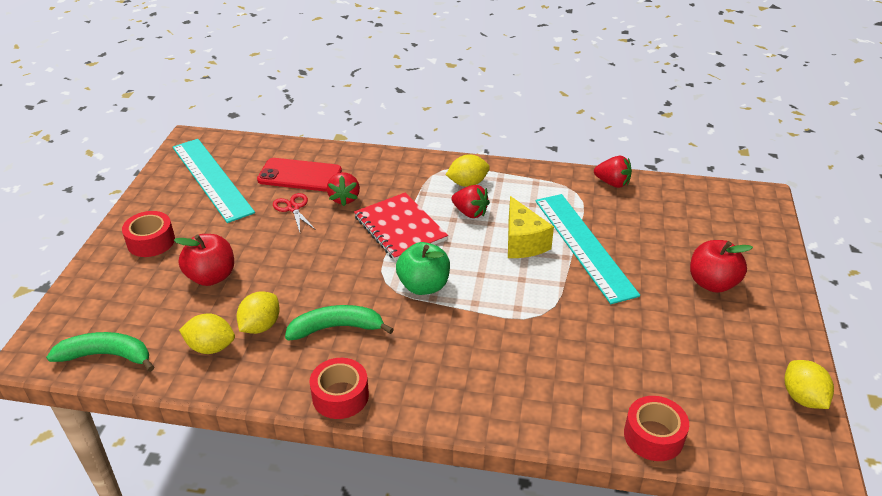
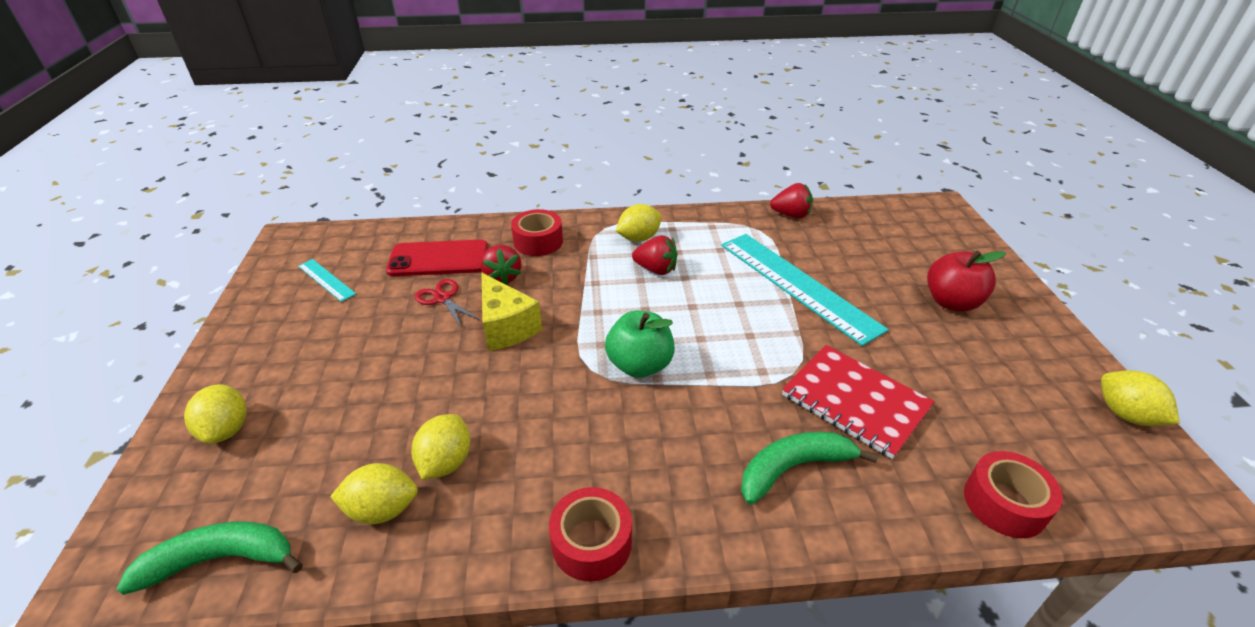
camera: 15 degrees left, 0 degrees up
(123, 276) = (226, 429): none -> yellow lemon
(151, 241) = (259, 373): red tape -> red tape (538, 241)
(211, 179) = (326, 280): turquoise ruler -> turquoise ruler, size x0.45
(211, 276) = (357, 406): red apple -> none
(336, 328) = (550, 443): green banana -> green banana (793, 468)
(400, 228) = (582, 300): red notebook -> red notebook (855, 401)
(523, 242) = (730, 293): yellow cheese -> yellow cheese (506, 327)

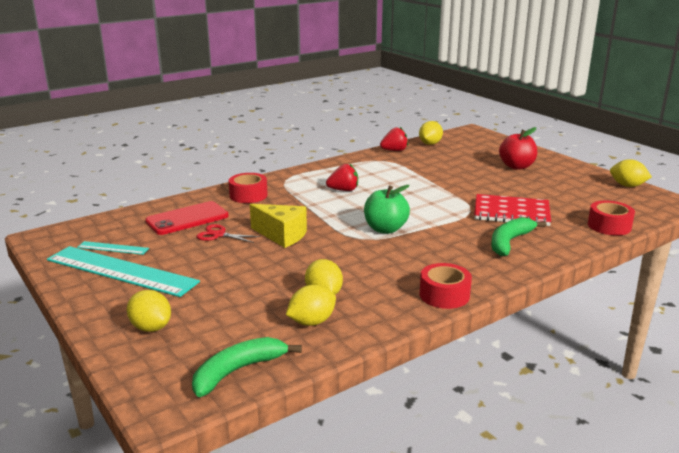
camera: 30 degrees left, 15 degrees down
(502, 277) = (247, 216): red strawberry -> none
(638, 238) = (314, 179): yellow lemon -> yellow lemon (430, 144)
(797, 285) = (432, 178): turquoise ruler -> turquoise ruler (121, 271)

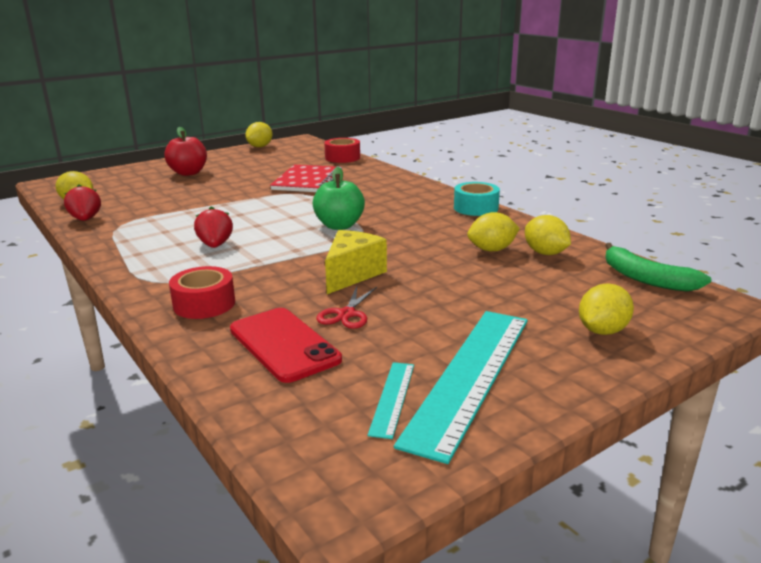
camera: 90 degrees left, 0 degrees up
(444, 295) = (476, 208): red tape -> turquoise tape
(509, 242) = (372, 185): green banana -> none

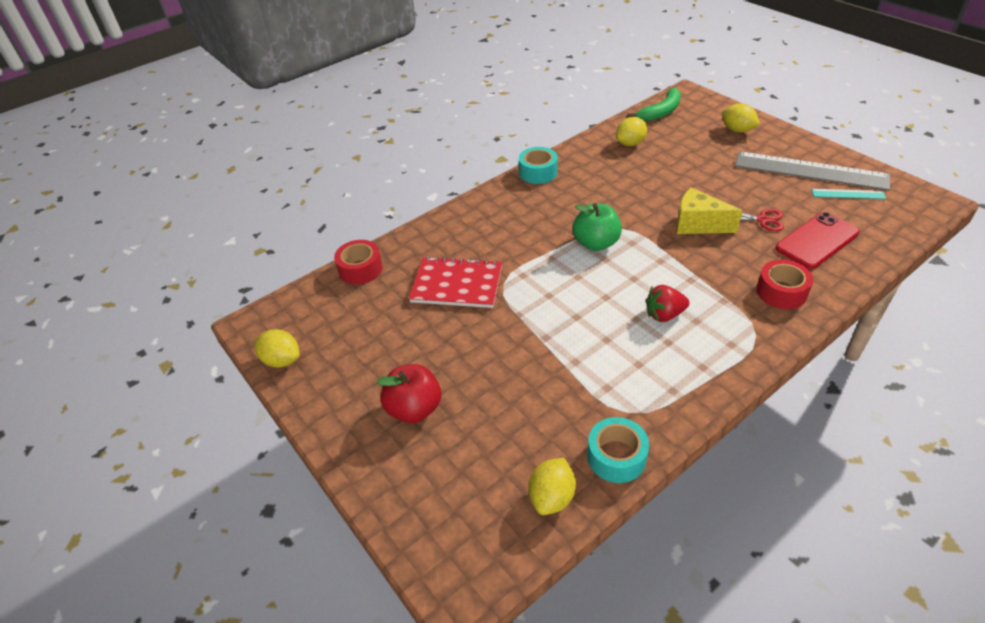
camera: 90 degrees left, 20 degrees up
(85, 219) = (616, 457): red strawberry -> turquoise tape
(470, 376) = (810, 171): turquoise ruler -> grey ruler
(492, 250) = (630, 164): yellow lemon -> none

